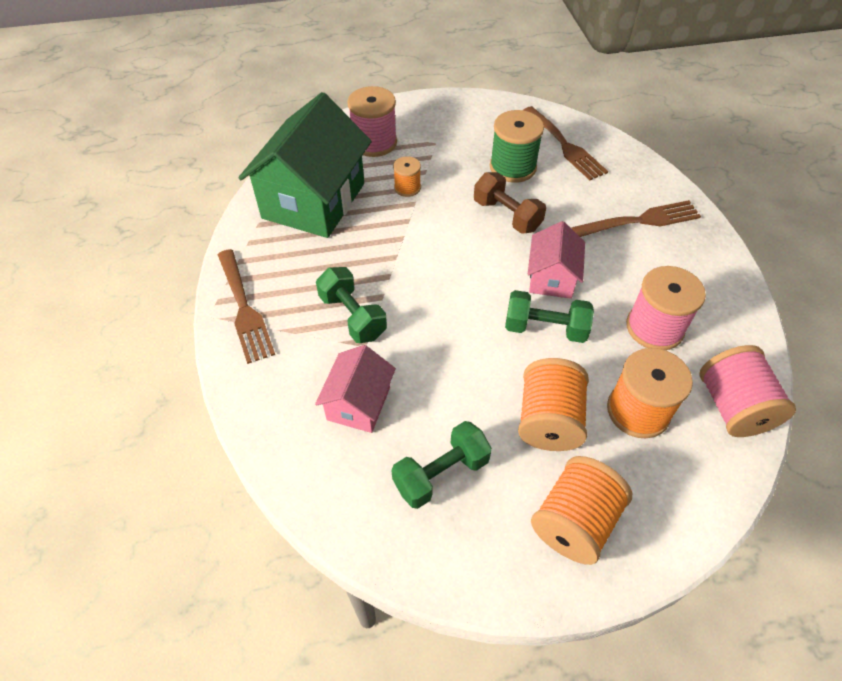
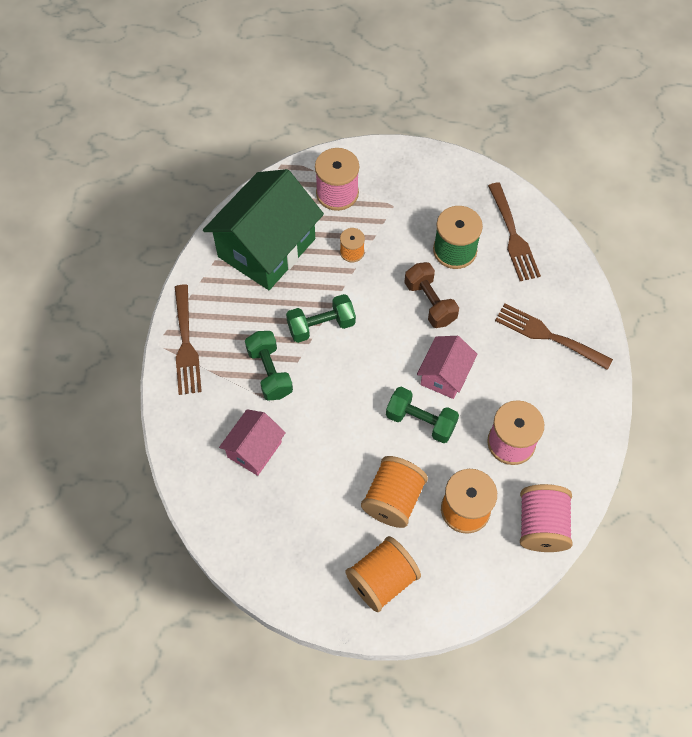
camera: 15 degrees right, 10 degrees up
(441, 474) = (299, 520): green dumbbell -> green dumbbell (321, 326)
(641, 220) = (547, 335): brown fork -> brown fork turned 150 degrees counterclockwise

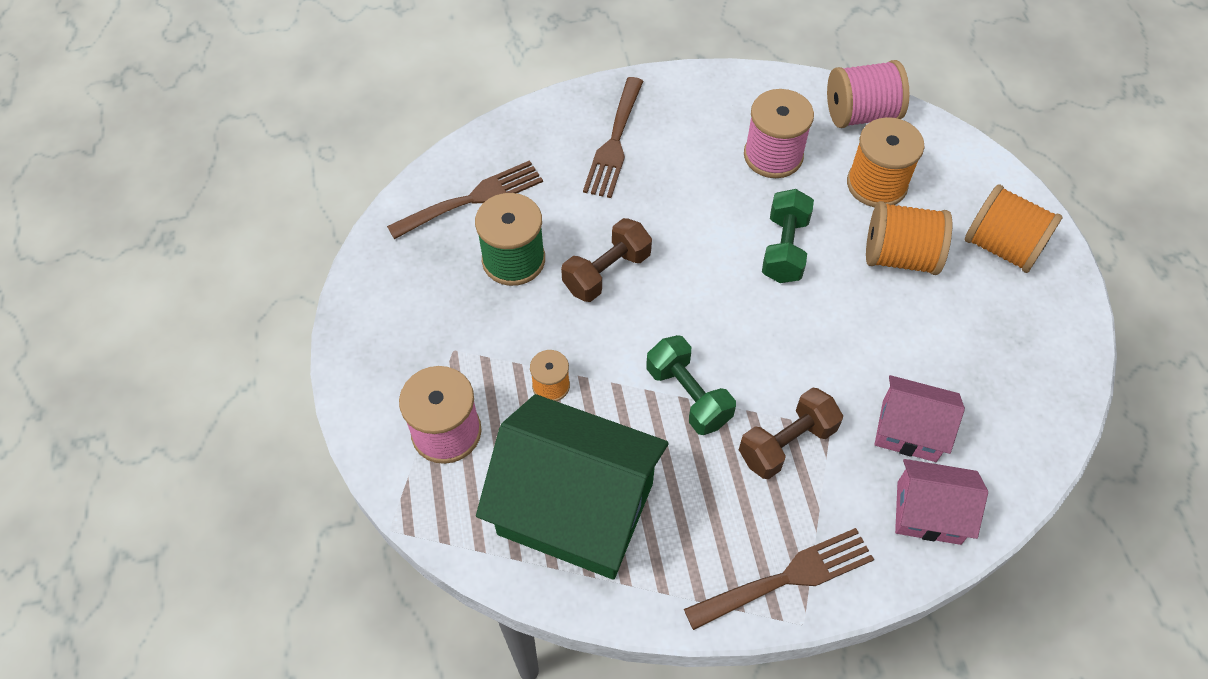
camera: 105 degrees left, 5 degrees down
(270, 372) = (786, 443): green dumbbell -> brown dumbbell
(445, 375) = (709, 236): pink house -> pink house (928, 512)

